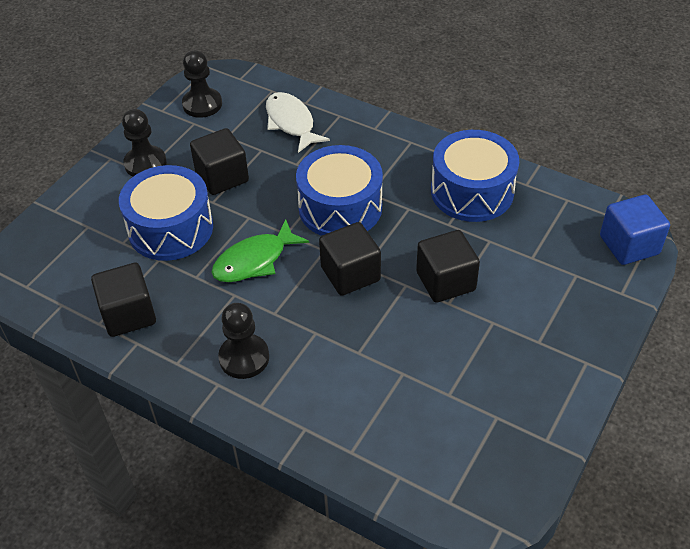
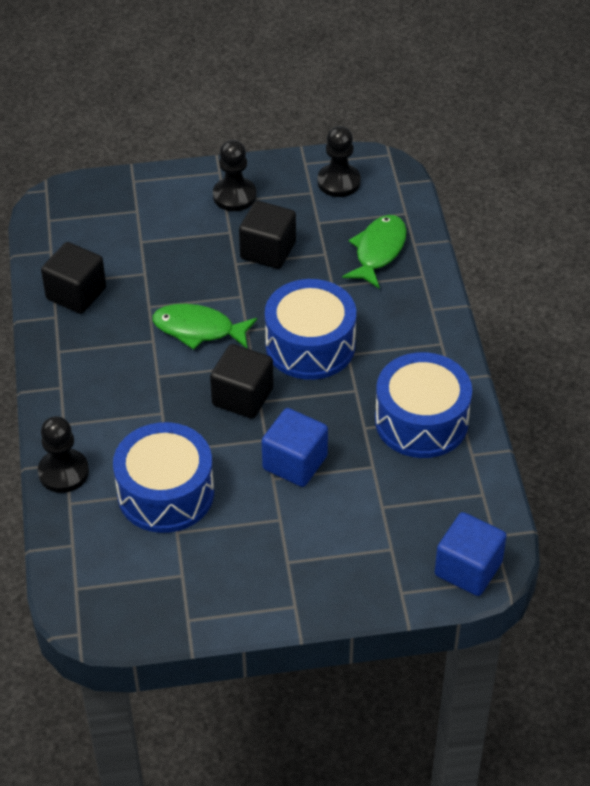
camera: 50 degrees right, 0 degrees up
(170, 228) = (182, 258): blue drum -> blue drum (166, 493)
(244, 358) = (98, 386): black pawn -> black pawn (63, 472)
(291, 123) = (378, 251): white fish -> green fish
(445, 281) = (295, 463): black cube -> blue cube

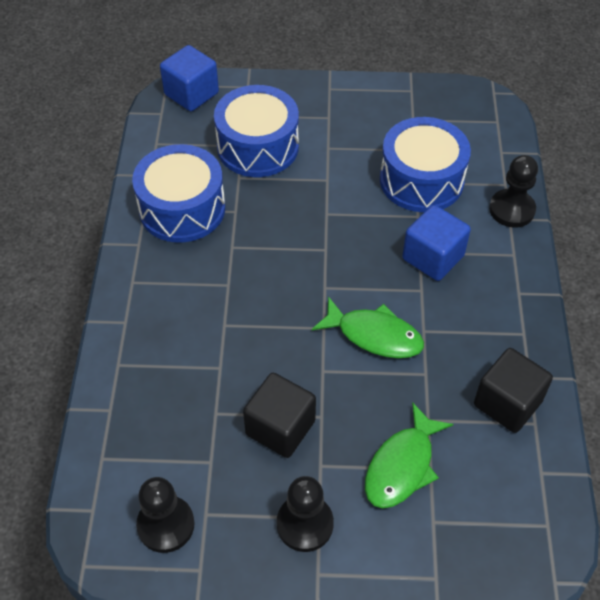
camera: 170 degrees left, 5 degrees up
(242, 397) = (340, 255): black cube -> none
(295, 463) = (305, 189): blue cube -> blue cube (433, 257)
(310, 345) = (263, 299): blue drum -> blue drum (258, 147)
(378, 251) = (154, 405): green fish -> green fish (402, 466)

